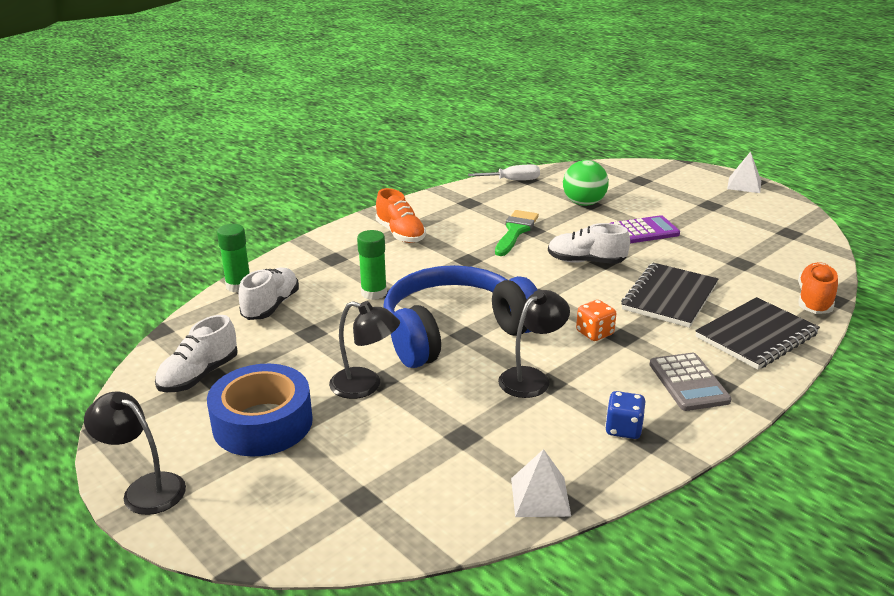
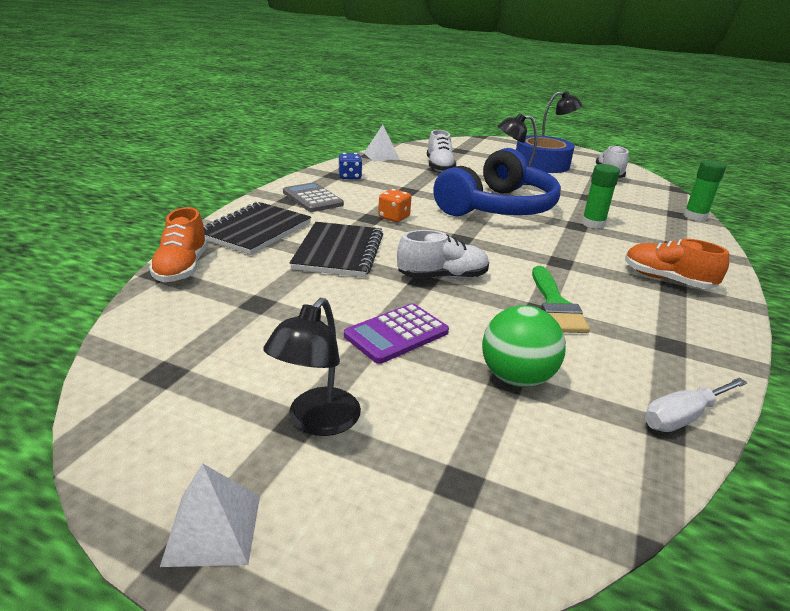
camera: 155 degrees right, 0 degrees up
(271, 306) = (645, 207): white shoe -> white shoe (439, 167)
(531, 378) = (420, 191): black lamp -> black lamp (316, 421)

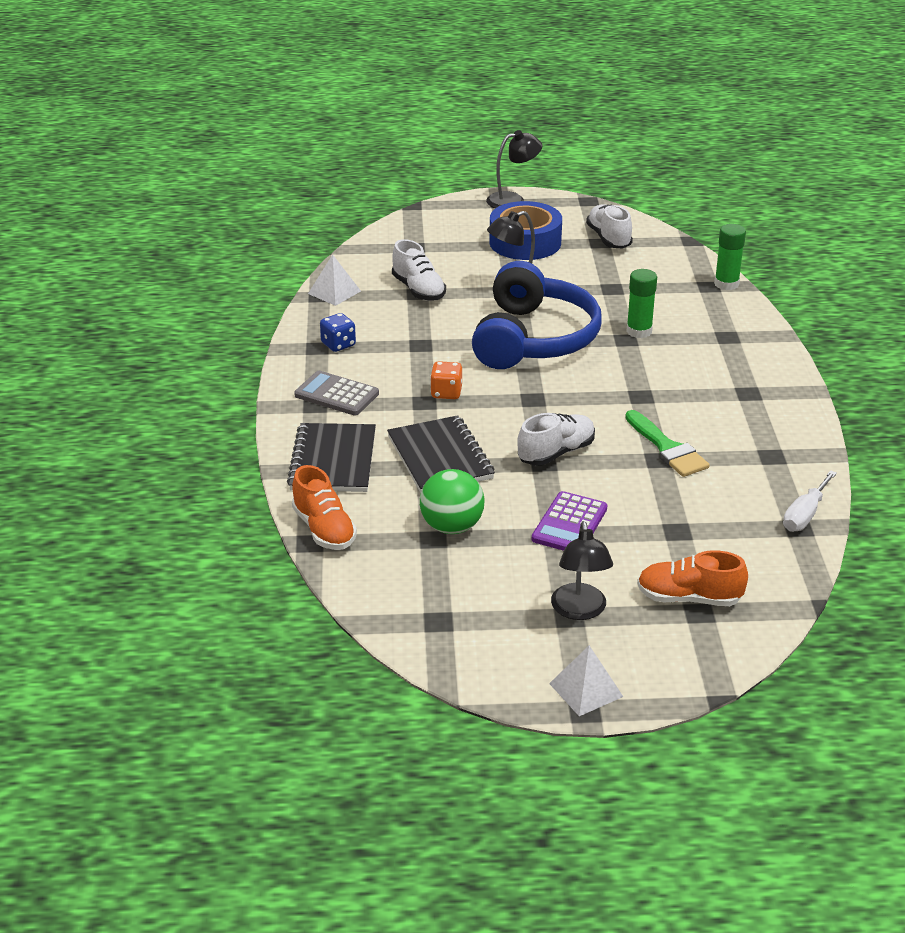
camera: 25 degrees left, 5 degrees up
(516, 378) = (682, 527): green ball -> green ball (452, 527)
(666, 280) = (739, 385): orange shoe -> orange shoe (688, 598)

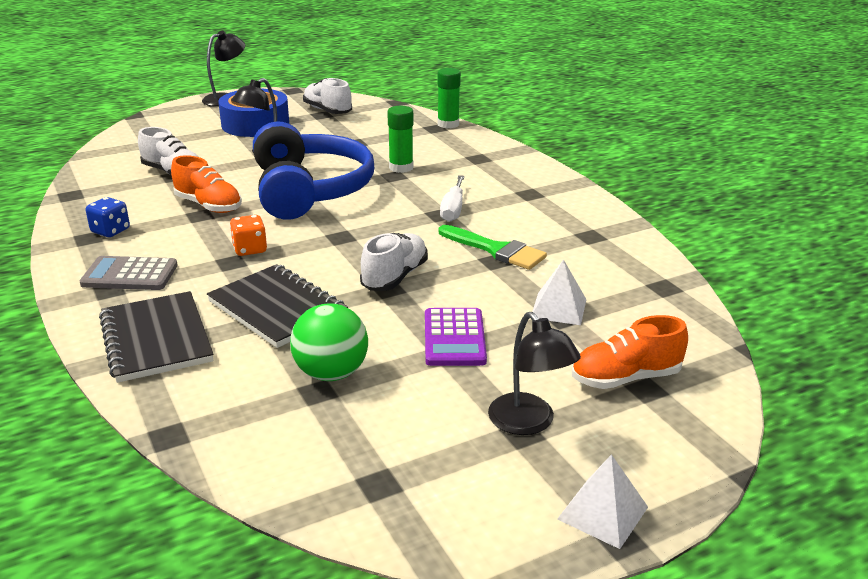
camera: 25 degrees left, 5 degrees down
(324, 529) = (180, 416): orange shoe -> orange shoe (208, 206)
(334, 292) = (86, 189): white pyramid -> white pyramid (559, 308)
(804, 515) = (660, 276): white screwdriver -> white screwdriver (453, 209)

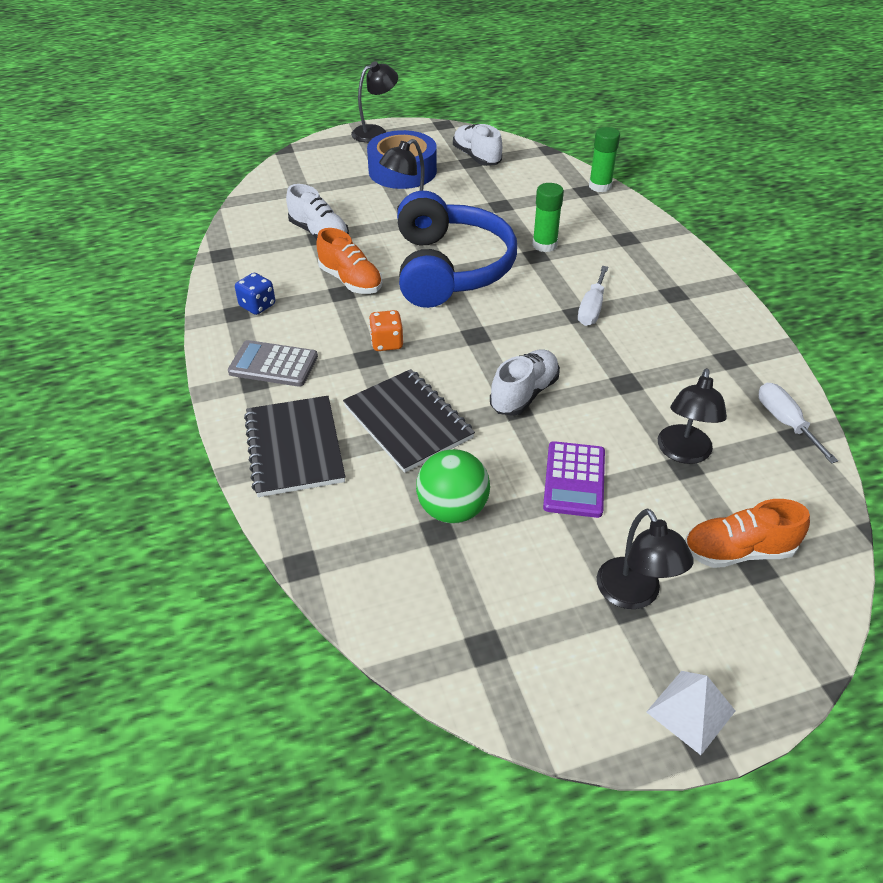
camera: 10 degrees right, 15 degrees up
(496, 250) = (629, 368): green brush -> none
(559, 308) = (683, 453): white pyramid -> black lamp
(651, 277) = (785, 422): none -> white screwdriver

